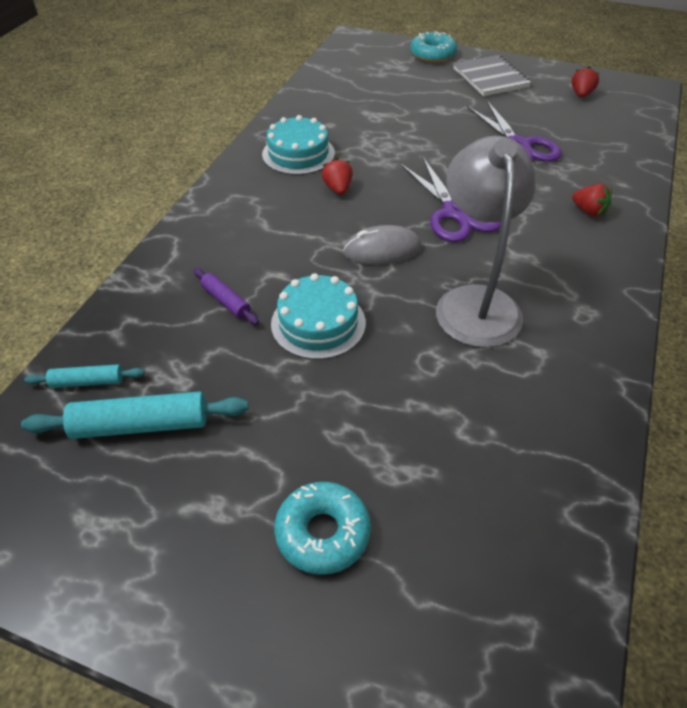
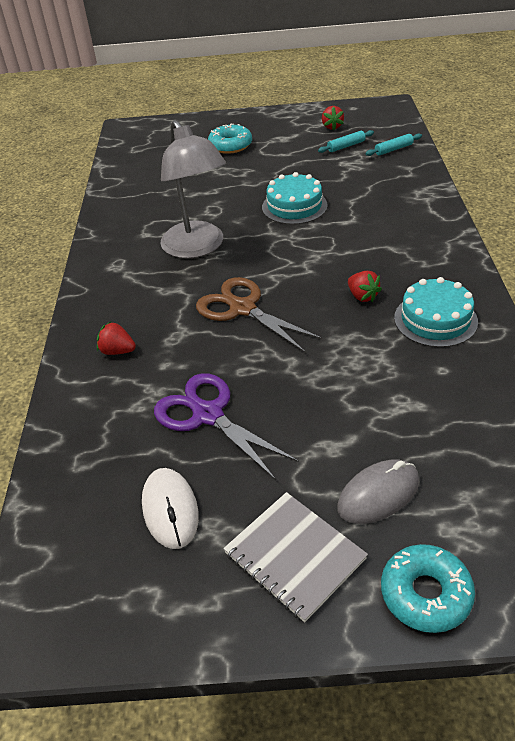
camera: 160 degrees right, 5 degrees down
(141, 425) = (346, 146): turquoise rolling pin -> turquoise rolling pin, size x0.56
(226, 301) = (363, 198): purple rolling pin -> none
(382, 250) = (284, 259): grey mouse -> grey mouse (378, 494)
(455, 212) = (242, 309): purple scissors -> brown scissors
(558, 109) = (170, 510): none -> white mouse
(581, 94) = (139, 566): red strawberry -> red strawberry (332, 127)

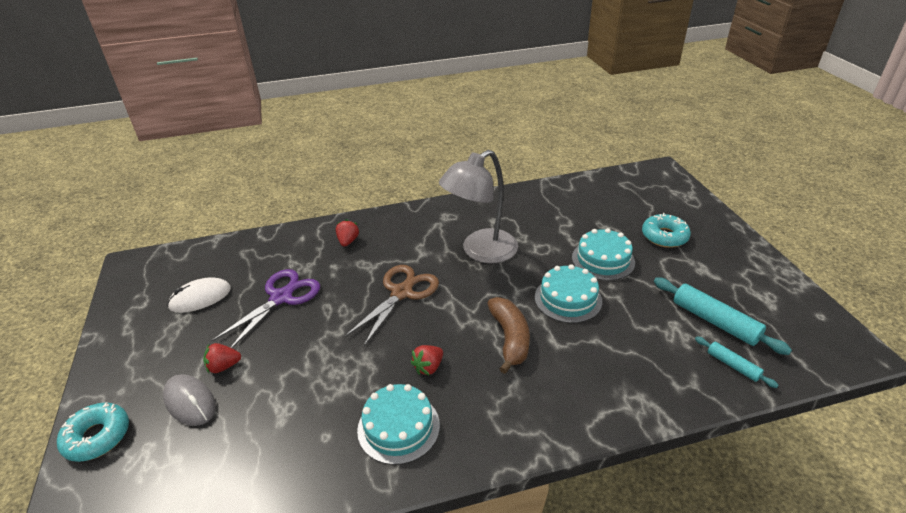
camera: 75 degrees right, 5 degrees down
(248, 180) = (603, 260): none -> turquoise cake
(294, 556) = (149, 362): grey notebook -> none
(332, 127) = (755, 303): red strawberry -> red strawberry (223, 366)
(337, 244) = (510, 338): none -> brown banana
(346, 146) = (714, 321): turquoise rolling pin -> turquoise rolling pin, size x1.78

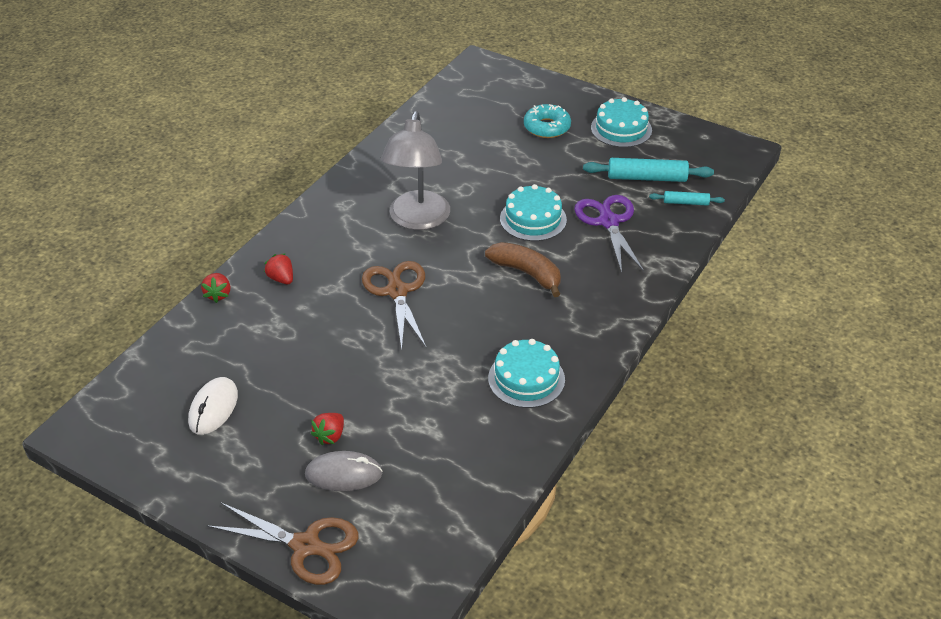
camera: 45 degrees left, 5 degrees up
(97, 437) = (306, 545): turquoise donut -> brown scissors
(281, 297) = (294, 360): purple scissors -> purple scissors (608, 222)
(428, 367) = (494, 329): red strawberry -> red strawberry (218, 294)
(603, 260) = (523, 173): turquoise cake -> turquoise cake (621, 129)

